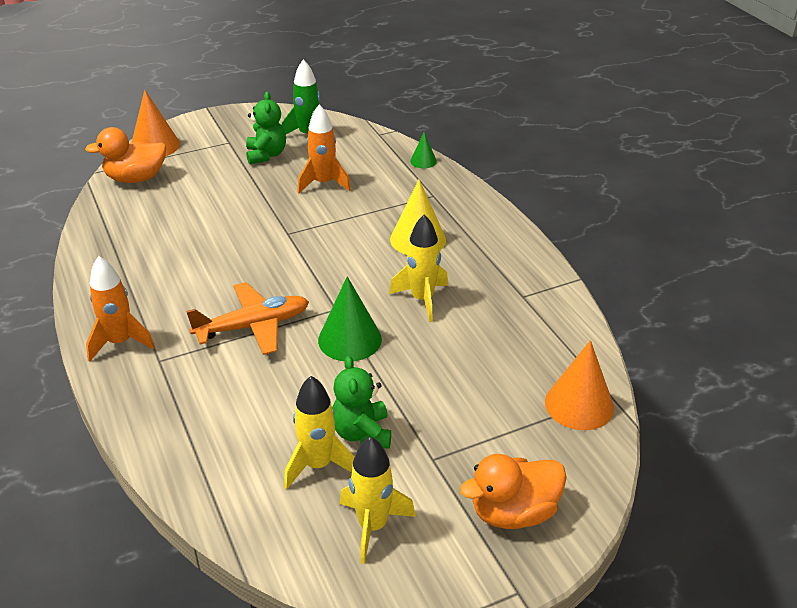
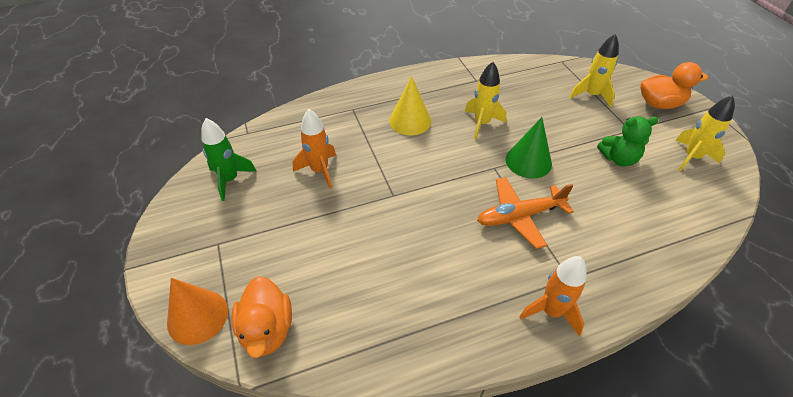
camera: 85 degrees left, 10 degrees up
(253, 326) = (519, 216): orange plane -> orange plane turned 90 degrees counterclockwise
(266, 155) = (256, 211): green teddy bear -> none
(318, 465) = (652, 180): yellow rocket -> yellow rocket (591, 95)
(423, 161) = (301, 110): green cone -> none
(513, 512) = (659, 104): orange duck -> orange duck turned 75 degrees counterclockwise
(579, 404) = (572, 72): orange cone -> none

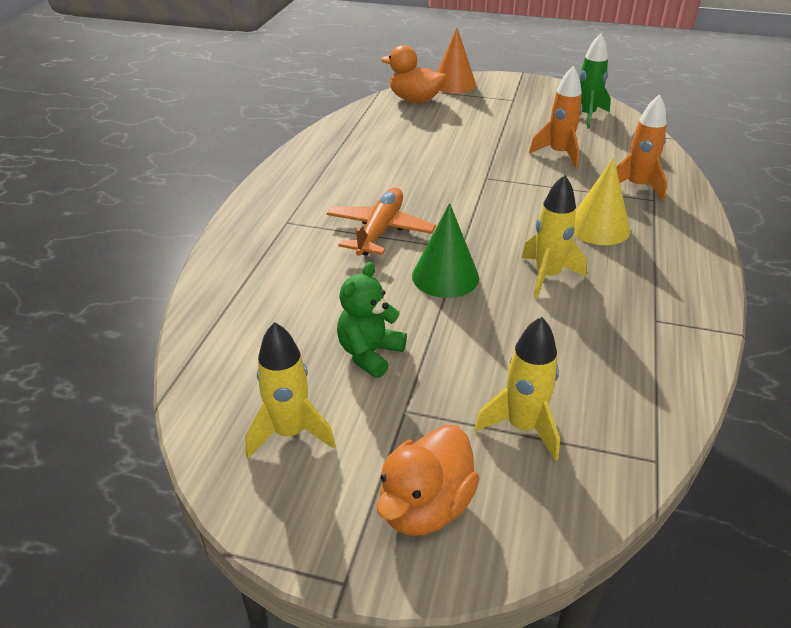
camera: 125 degrees right, 10 degrees down
(551, 311) = (276, 198): orange rocket -> orange rocket (637, 187)

